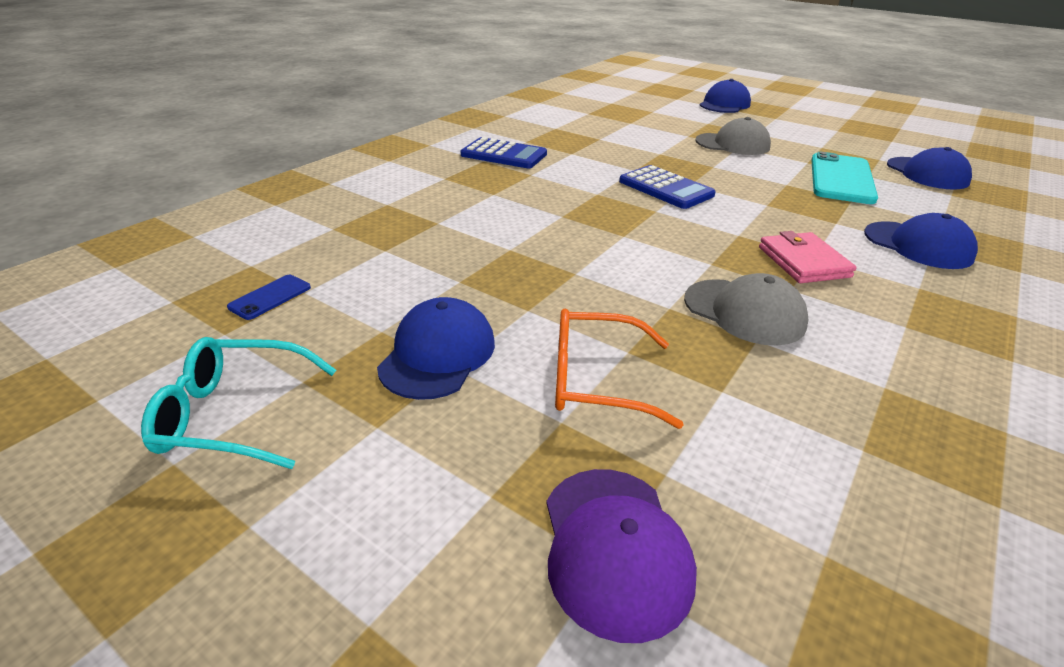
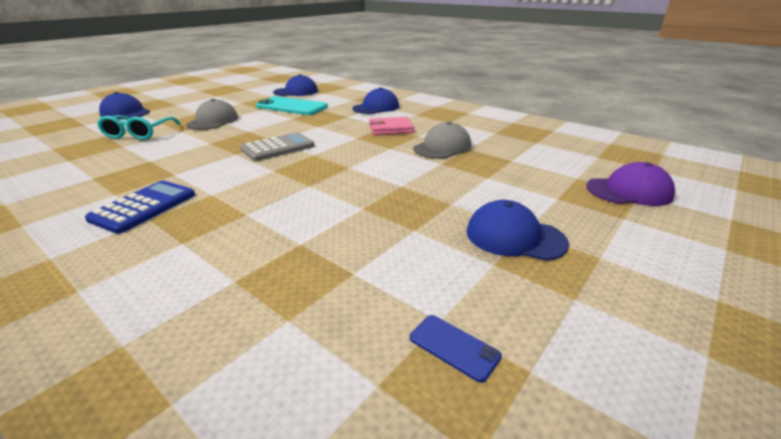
camera: 85 degrees left, 5 degrees down
(234, 415) = (636, 331): turquoise glasses -> turquoise glasses (139, 134)
(596, 380) = (518, 187): orange glasses -> none
(666, 188) = (278, 148): blue calculator -> grey calculator

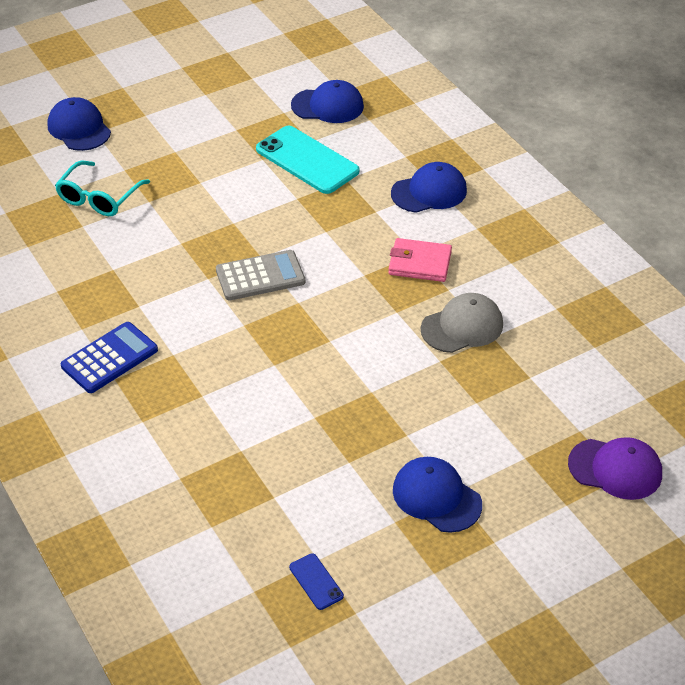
camera: 20 degrees right, 15 degrees up
(213, 121) = (192, 183): grey cap -> none

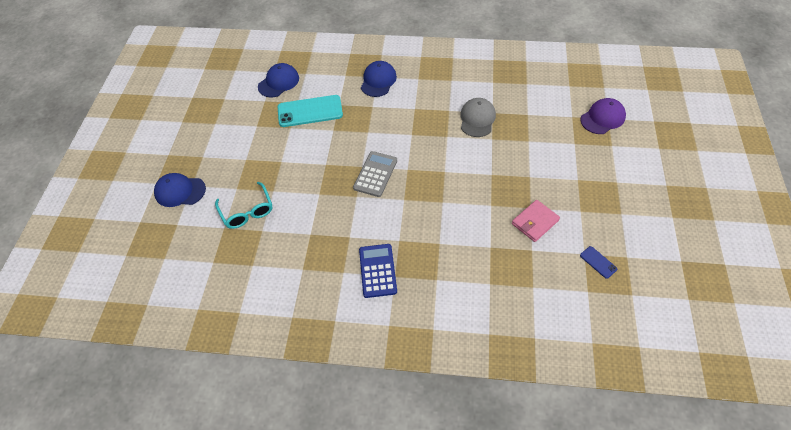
camera: 50 degrees left, 10 degrees up
(316, 582) = (598, 262): blue phone -> blue phone turned 45 degrees clockwise
(420, 263) = (422, 110): pink wallet -> pink wallet (535, 222)
(436, 497) = (576, 187): blue cap -> none

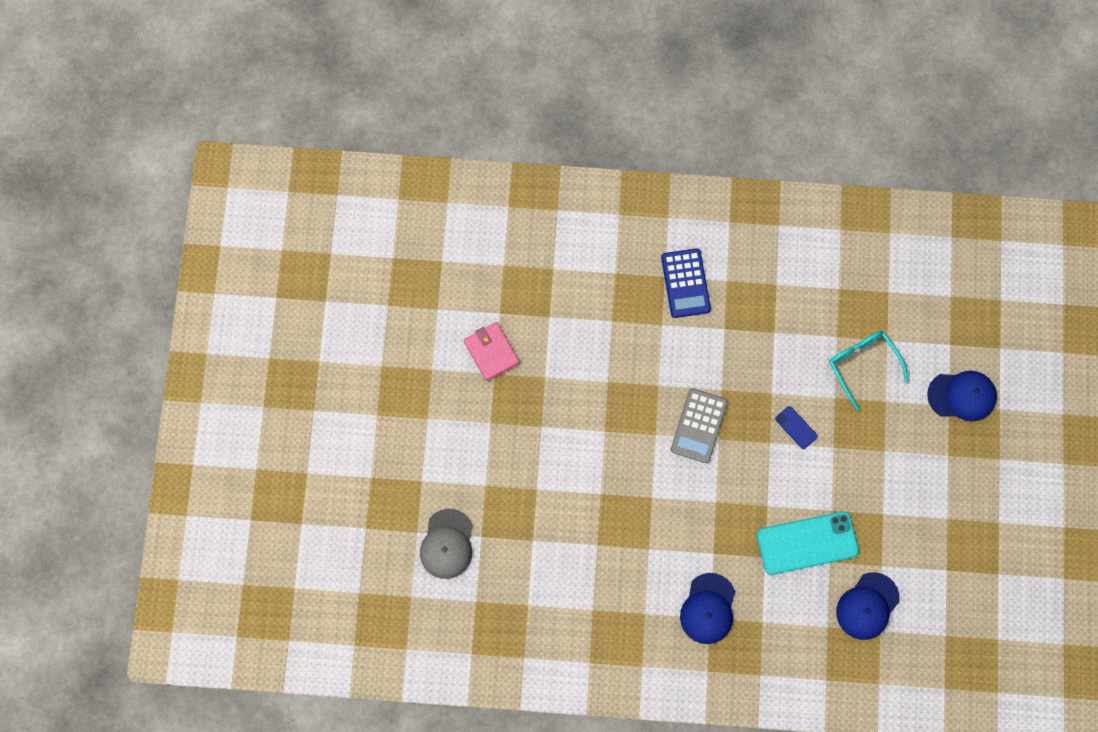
camera: 175 degrees right, 20 degrees up
(477, 119) = (556, 527): grey cap -> grey cap (447, 544)
(535, 222) = (491, 352): pink wallet -> pink wallet turned 75 degrees counterclockwise
(598, 262) = (423, 298): blue phone -> blue phone (796, 427)
(602, 118) = (373, 529): purple cap -> none

